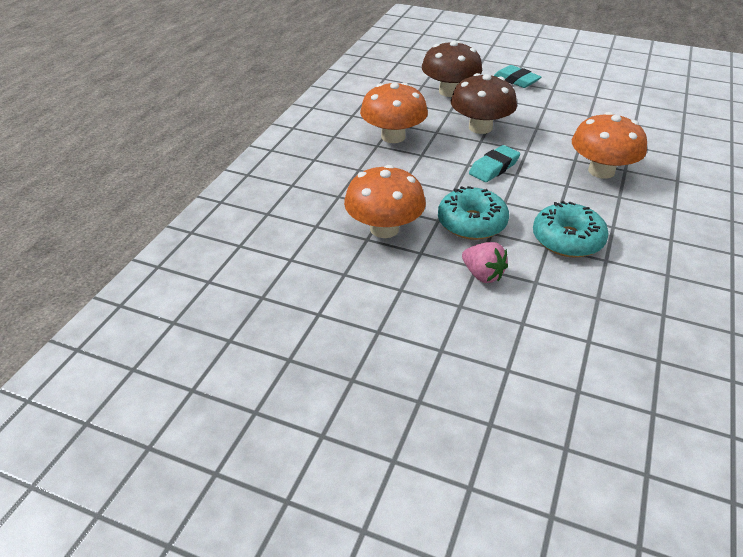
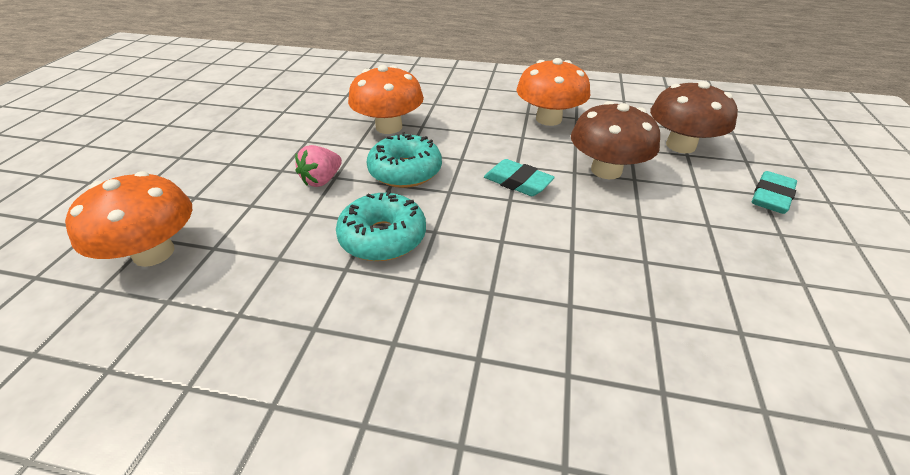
camera: 80 degrees right, 0 degrees up
(601, 171) = (553, 276): orange mushroom -> orange mushroom (154, 253)

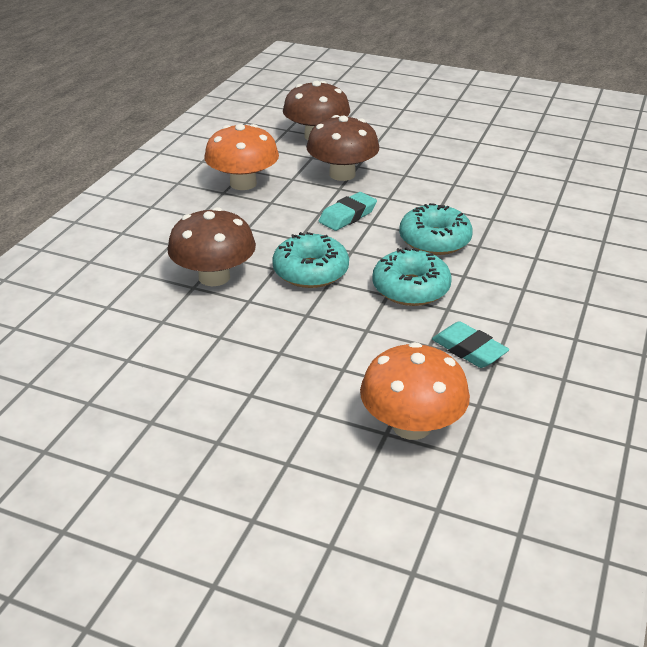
camera: 80 degrees left, 5 degrees down
(322, 180) = (310, 323): pink strawberry -> none
(389, 127) = (214, 277): orange mushroom -> brown mushroom
(490, 250) = (434, 240): none -> turquoise donut
(771, 197) = (394, 124): turquoise eraser -> turquoise eraser (469, 350)

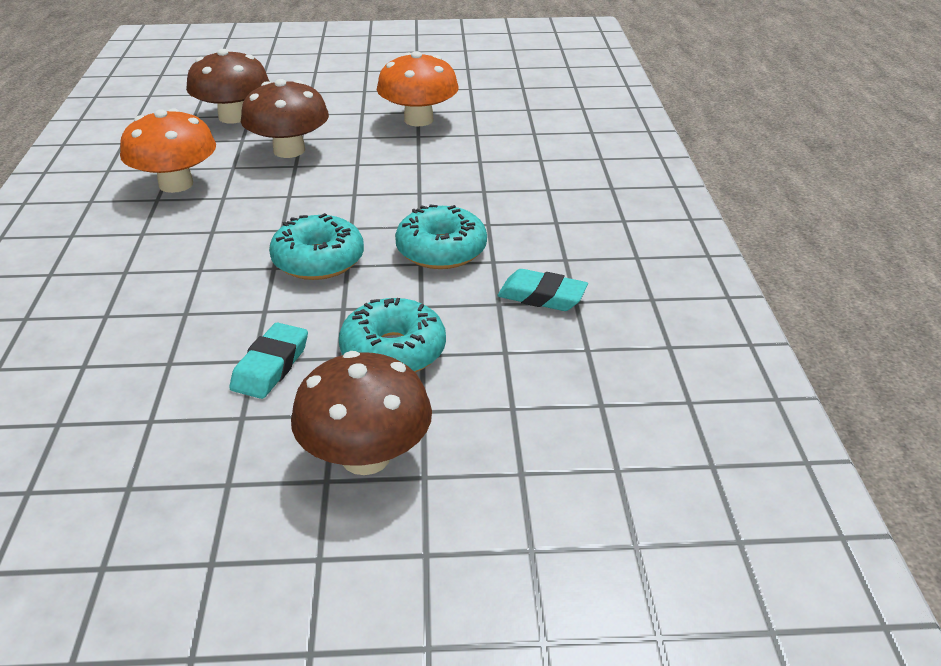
camera: 25 degrees left, 0 degrees up
(214, 277) = (205, 295): brown mushroom -> brown mushroom (365, 456)
(347, 216) = (323, 192): turquoise eraser -> turquoise eraser (271, 366)
(411, 426) = (534, 391): orange mushroom -> orange mushroom (418, 120)
(434, 240) = (435, 196): turquoise donut -> turquoise donut (393, 351)

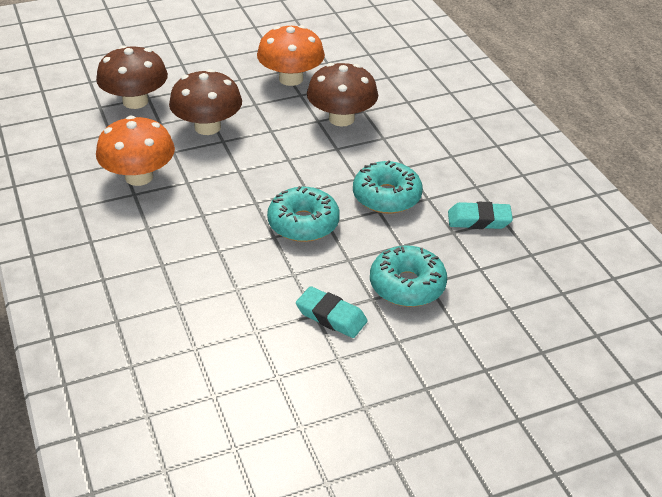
camera: 20 degrees left, 5 degrees up
(271, 366) = (331, 316): turquoise eraser -> turquoise eraser turned 60 degrees counterclockwise
(365, 456) = (440, 366): brown mushroom -> brown mushroom (341, 118)

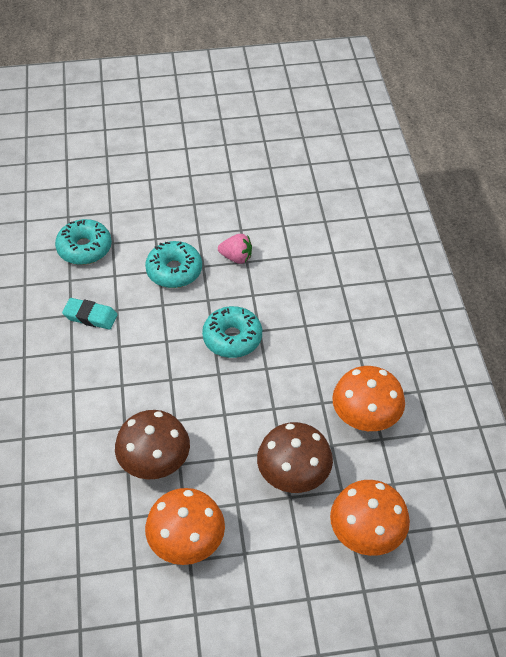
camera: 165 degrees left, 10 degrees up
(135, 101) = (366, 532): brown mushroom -> orange mushroom
(331, 316) = (236, 257): turquoise eraser -> pink strawberry
(386, 196) = (153, 353): turquoise donut -> turquoise donut (84, 248)

